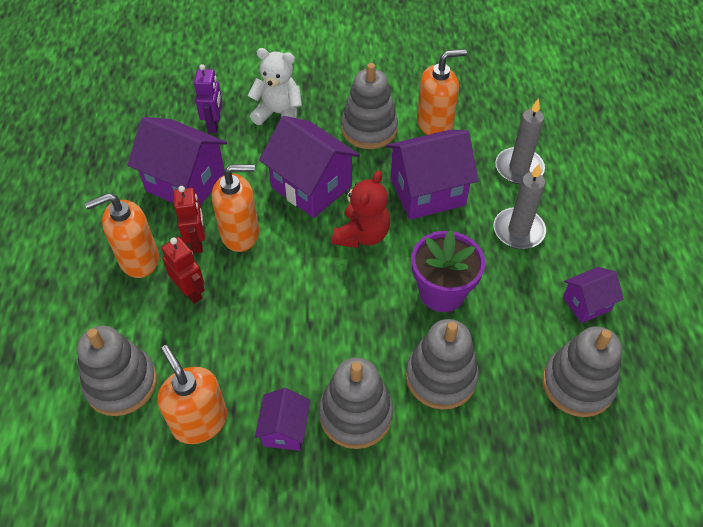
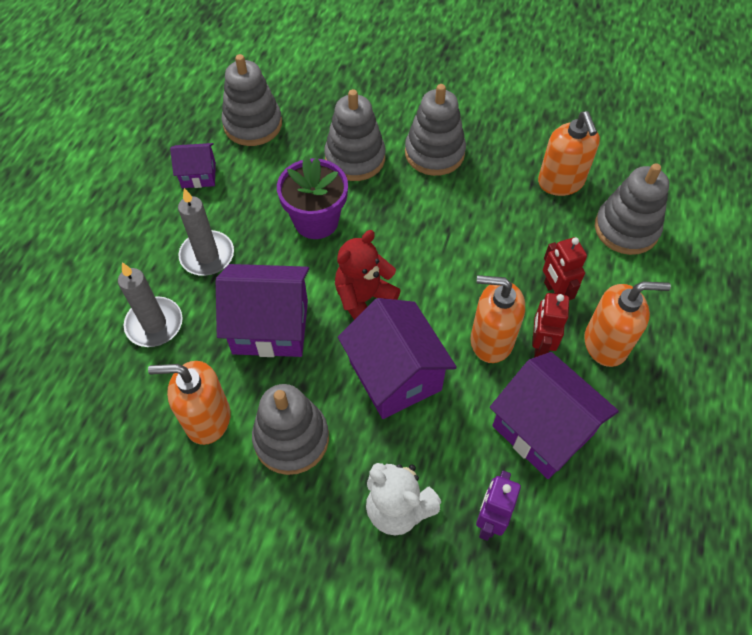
camera: 160 degrees left, 5 degrees up
(285, 429) = (493, 158): purple house -> none

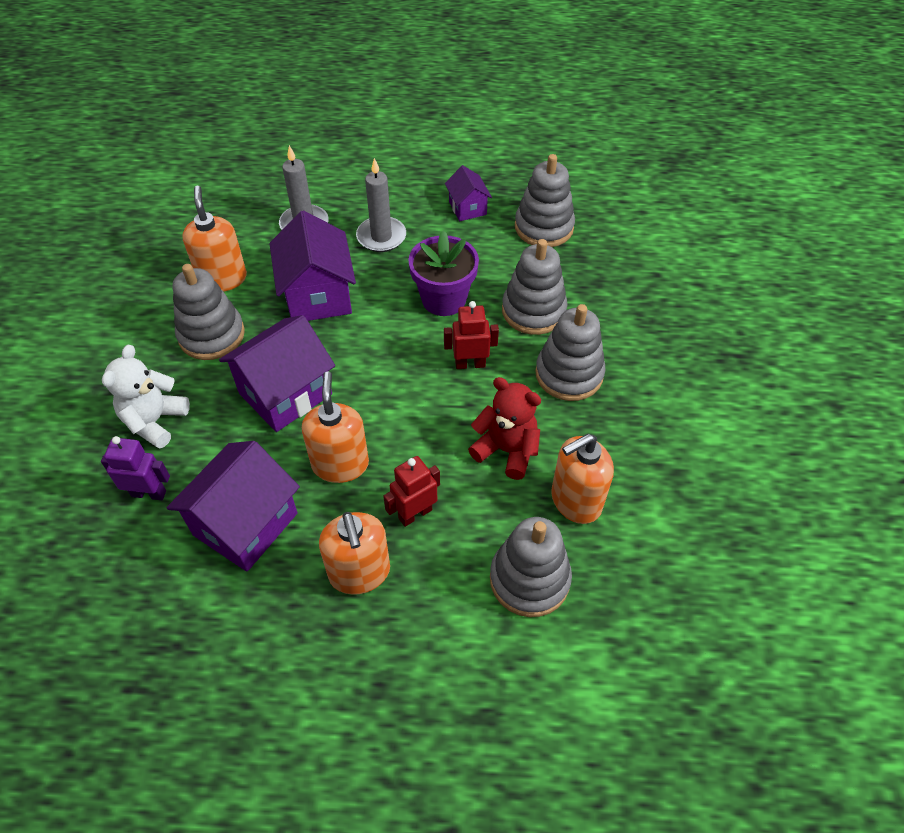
camera: 75 degrees right, 5 degrees down
(364, 299) = (363, 353): red teddy bear -> red teddy bear (506, 450)
(540, 345) = (344, 509): red robot -> red robot (470, 364)

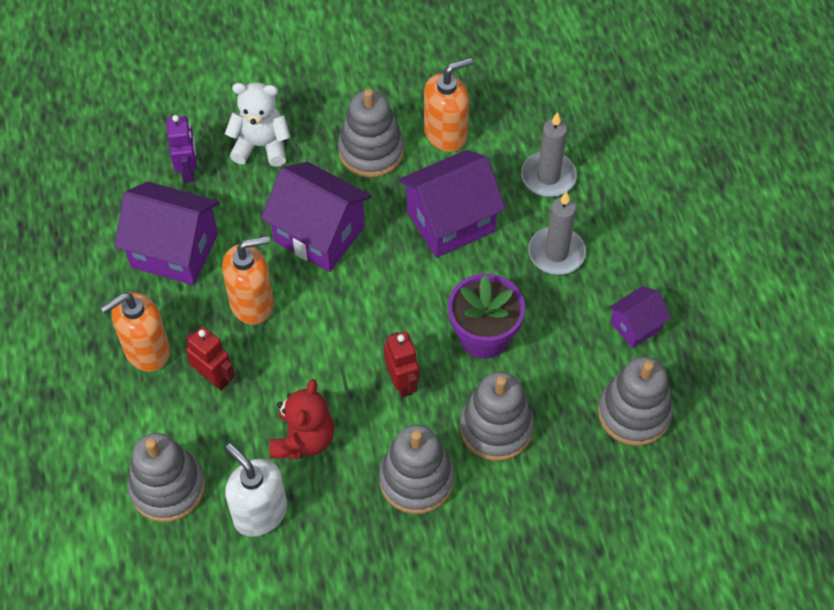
camera: 75 degrees right, 5 degrees up
(575, 501) = (260, 512): orange soap dispenser -> white soap dispenser

